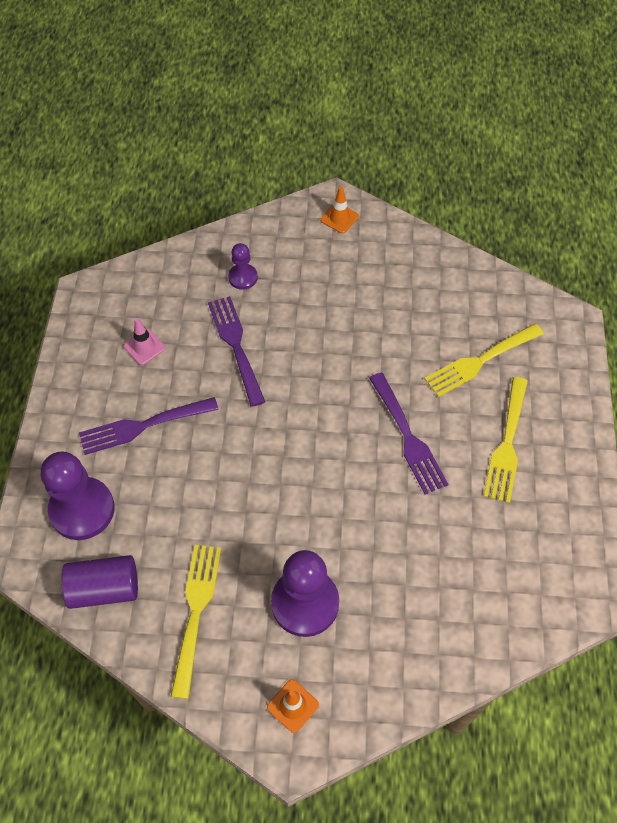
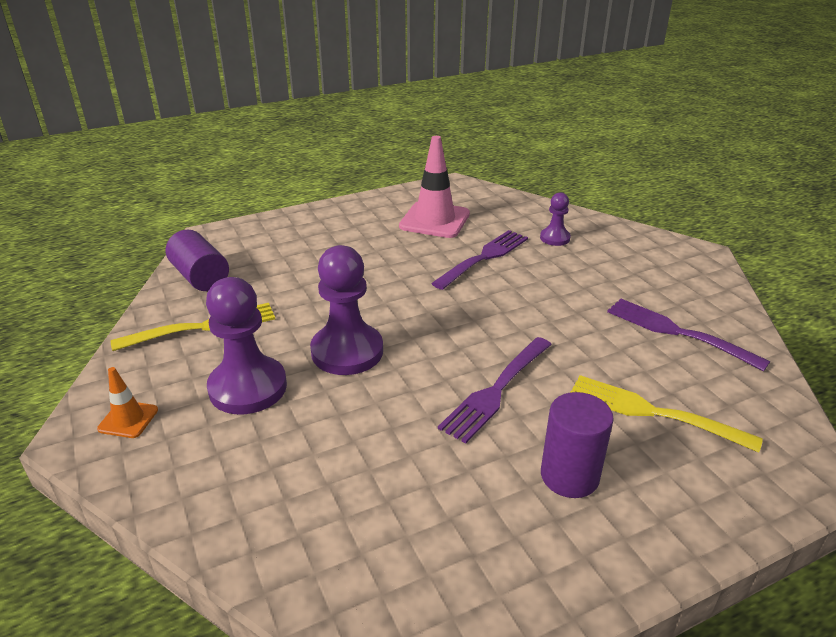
camera: 60 degrees right, 25 degrees down
(82, 510) = (265, 244): purple pawn -> purple pawn (347, 351)
(143, 426) = (362, 243): purple fork -> purple fork (678, 332)
(144, 347) = (434, 220): pink traffic cone -> pink traffic cone, size x1.97
(339, 218) = (687, 262): orange traffic cone -> none
(507, 443) = (569, 476): yellow fork -> purple cylinder

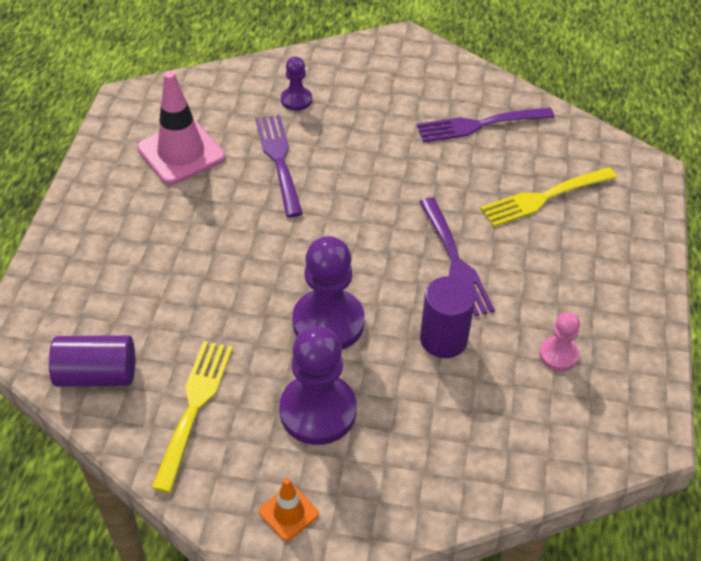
camera: 55 degrees left, 15 degrees up
(460, 518) = (558, 355): none -> pink pawn
(569, 476) = (565, 278): purple cylinder -> purple cylinder (443, 339)

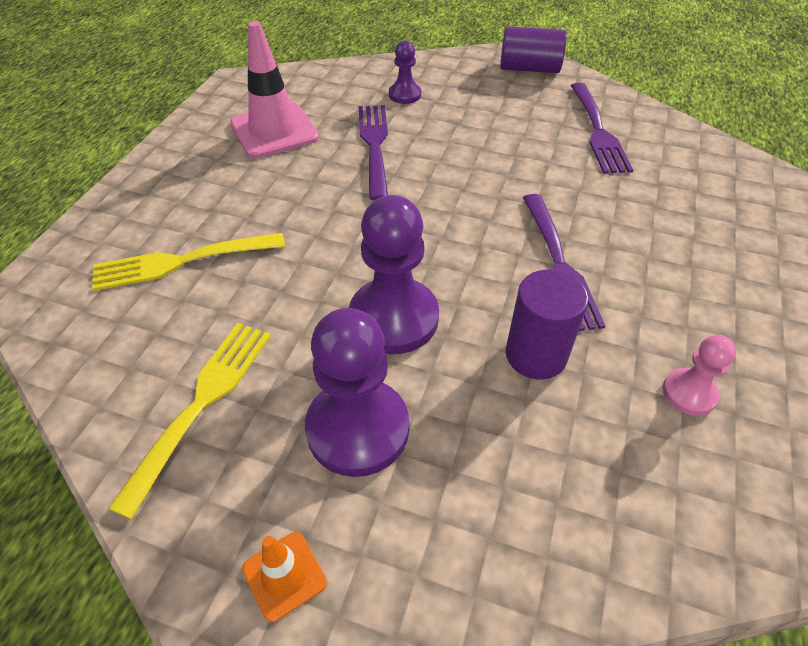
camera: 10 degrees right, 0 degrees up
(97, 374) = (100, 348): purple cylinder -> purple cylinder (529, 68)
(479, 125) = (597, 131): purple fork -> purple fork turned 90 degrees counterclockwise
(544, 197) = (670, 207): yellow fork -> yellow fork (182, 261)

